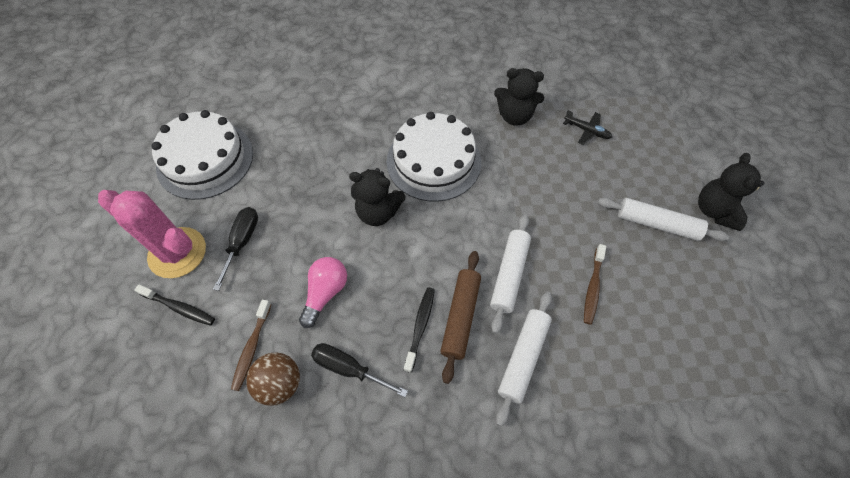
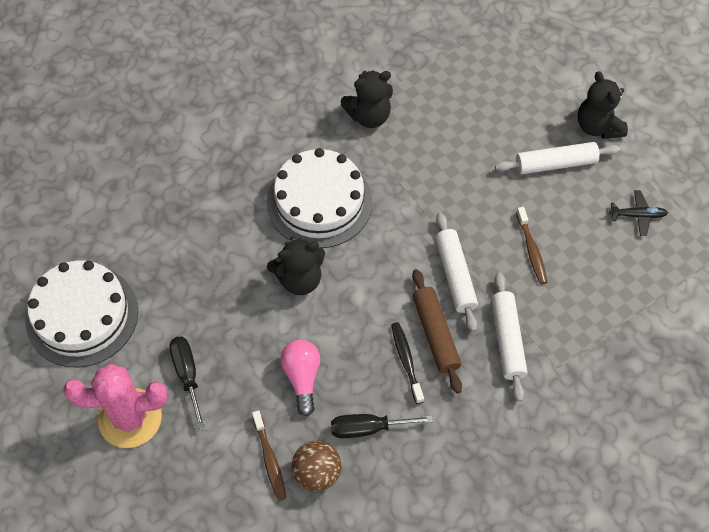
camera: 30 degrees left, 0 degrees up
(179, 308) = (174, 464): black toothbrush -> none
(587, 131) = (446, 99): black plane -> black plane (637, 215)

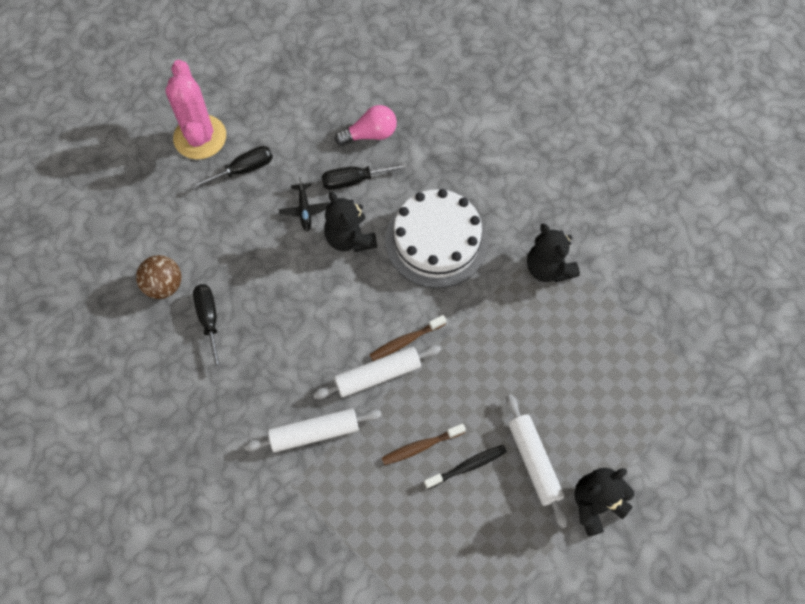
camera: 80 degrees right, 5 degrees up
(82, 315) = (287, 82): white cake -> none
(230, 266) = (354, 180): none -> black screwdriver
(270, 459) = (173, 247): brown toothbrush -> brown toothbrush (405, 341)
(302, 378) = (251, 258): pink light bulb -> pink light bulb (370, 134)
(406, 361) = (279, 343): black toothbrush -> black toothbrush (467, 466)
(435, 334) = (311, 365): brown rolling pin -> none
(637, 215) = (486, 557): black plane -> black plane (304, 210)

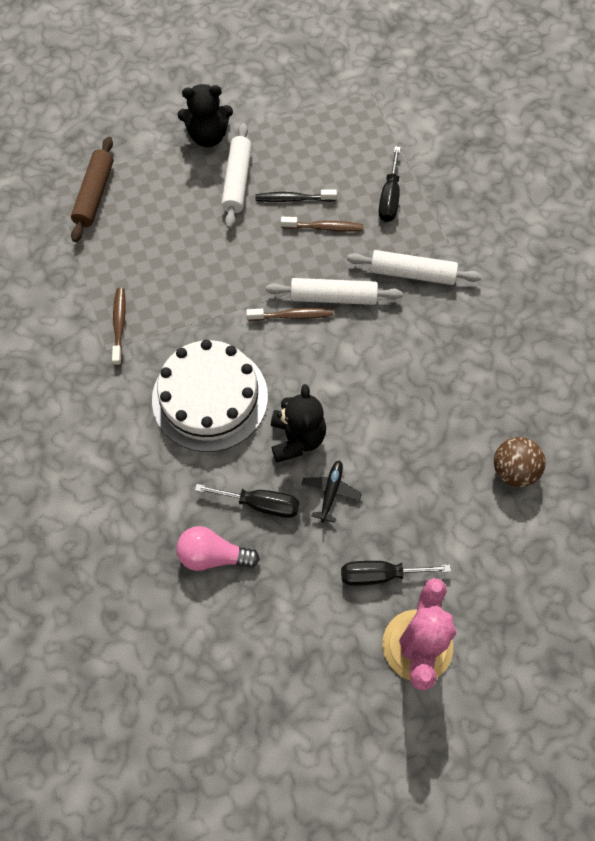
camera: 155 degrees left, 0 degrees up
(209, 320) = (476, 413): black screwdriver -> black screwdriver (389, 198)
(548, 268) = (119, 325): black teddy bear -> brown toothbrush
(658, 383) = (95, 194): none -> brown rolling pin

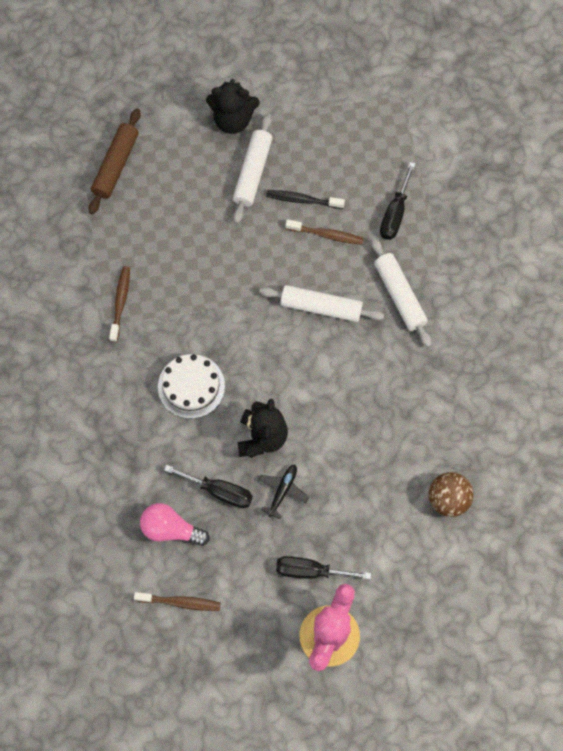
camera: 10 degrees right, 5 degrees up
(210, 398) = (191, 386): white cake -> white cake, size x0.64
(292, 316) = (280, 319): brown toothbrush -> brown toothbrush (180, 602)
(412, 273) = (399, 295): white rolling pin -> white rolling pin turned 45 degrees clockwise

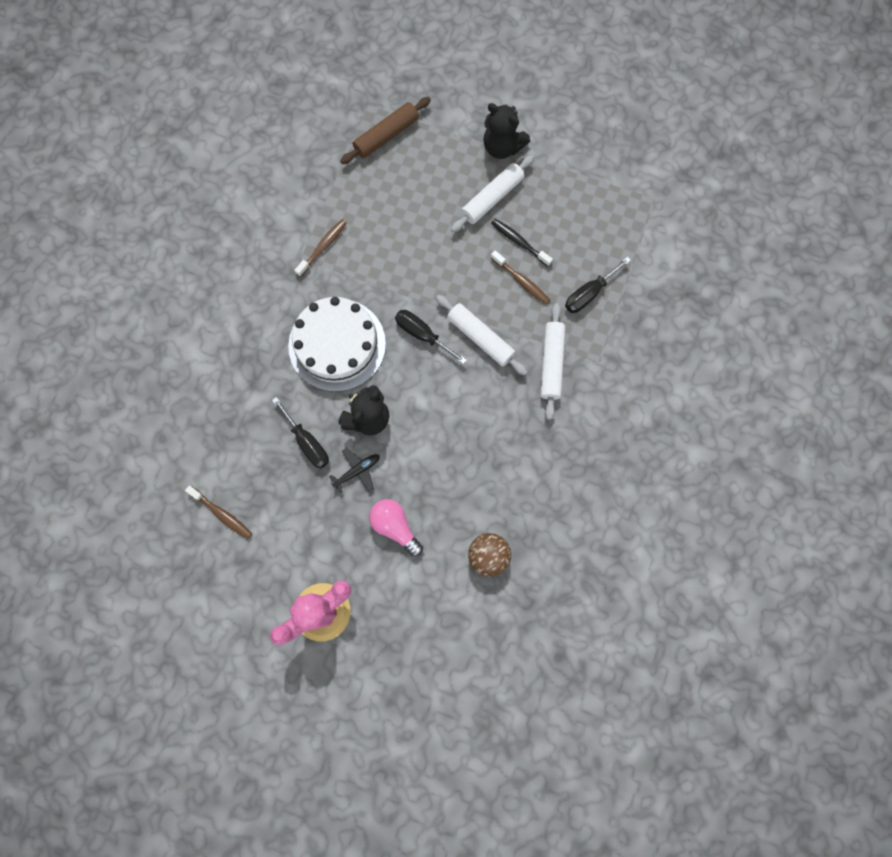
camera: 30 degrees right, 5 degrees up
(171, 529) = (251, 451): pink light bulb -> pink light bulb (395, 526)
(191, 386) = (337, 345): white cake -> white cake, size x1.56
(310, 571) = (340, 549): black screwdriver -> black screwdriver (422, 335)

